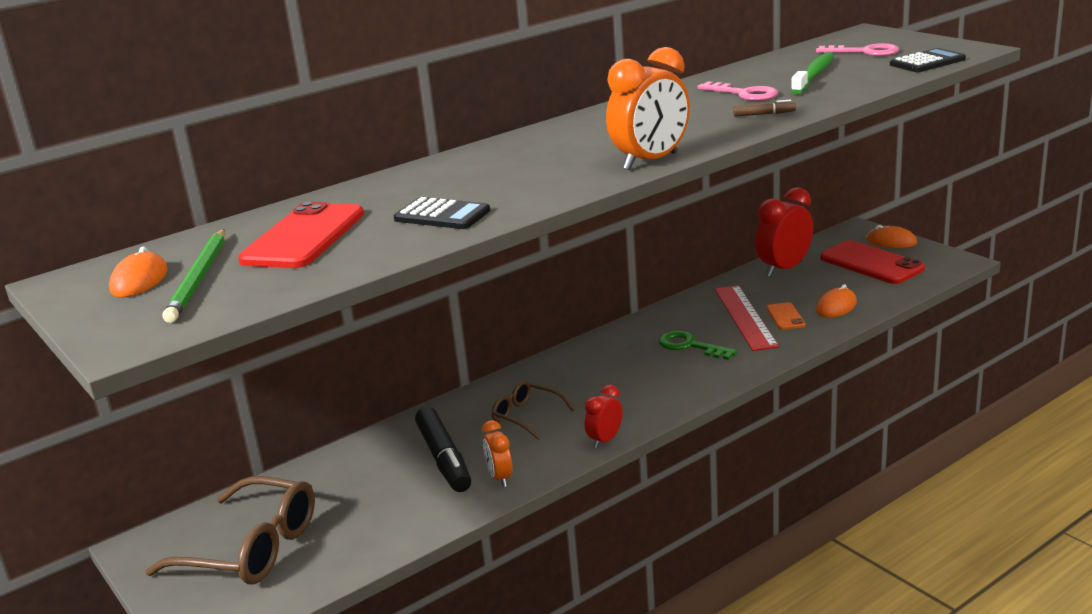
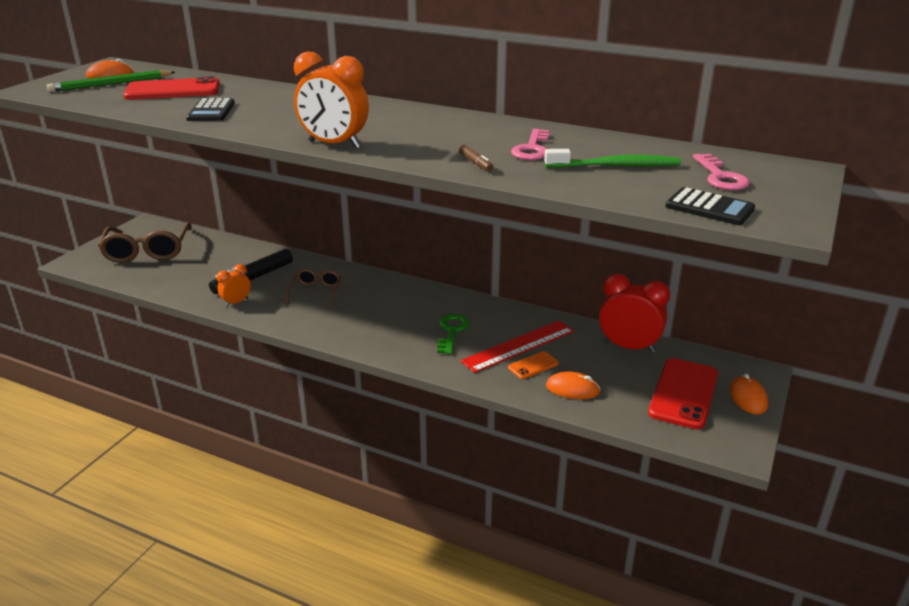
camera: 60 degrees right, 5 degrees up
(605, 440) = (295, 328): red clock -> none

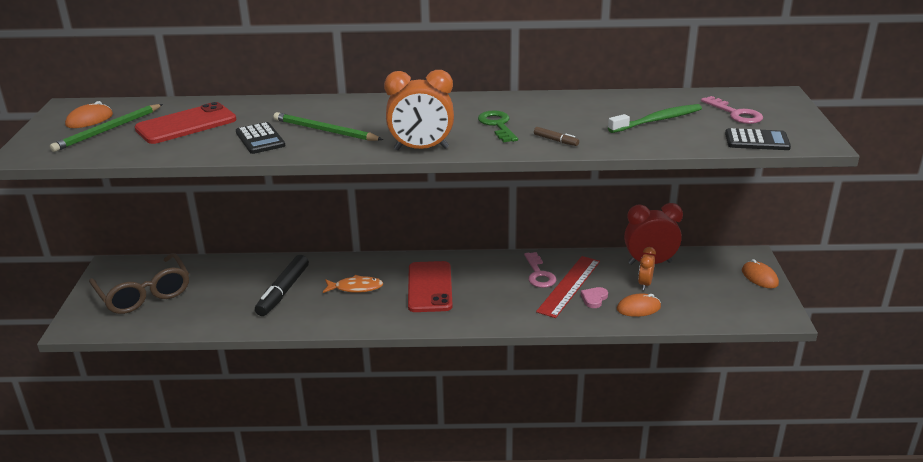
camera: 25 degrees left, 0 degrees up
(236, 302) = (290, 318): orange clock -> orange clock (645, 284)
(274, 115) = (325, 131): none -> green pencil
(315, 292) = (355, 288): brown glasses -> orange fish
(452, 331) = (506, 289): green key -> green key (497, 125)
(532, 149) = (581, 118): pink key -> pink key (539, 274)
(533, 365) = (594, 298): orange phone -> pink heart
(683, 393) = (716, 287): red phone -> red phone (429, 287)

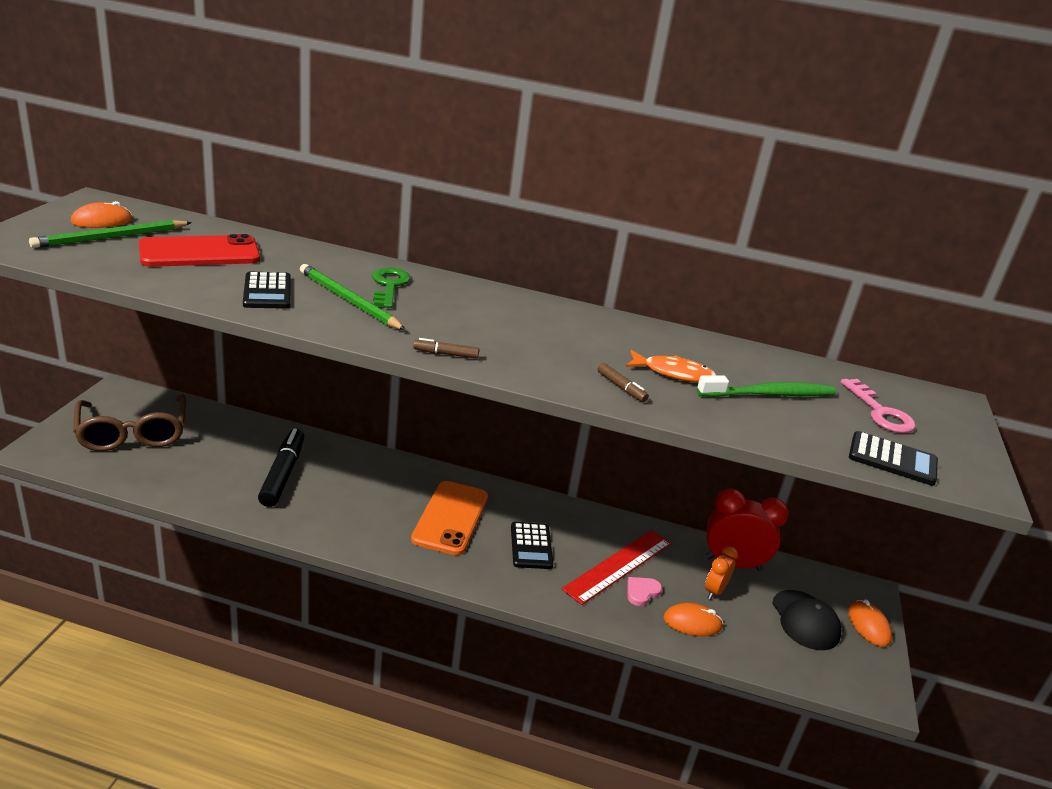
camera: 10 degrees right, 0 degrees up
(283, 291) = (282, 474): black marker -> black marker turned 150 degrees clockwise
(355, 288) = (365, 494): orange fish -> orange fish (673, 373)
(421, 149) = (446, 354): orange clock -> brown marker
(429, 287) = (450, 518): red phone -> orange phone
(497, 125) = (560, 347): green key -> green key (389, 286)
(499, 290) = (531, 546): none -> black calculator
(539, 274) = (588, 539): pink key -> none
(715, 285) = (805, 620): none -> black cap

